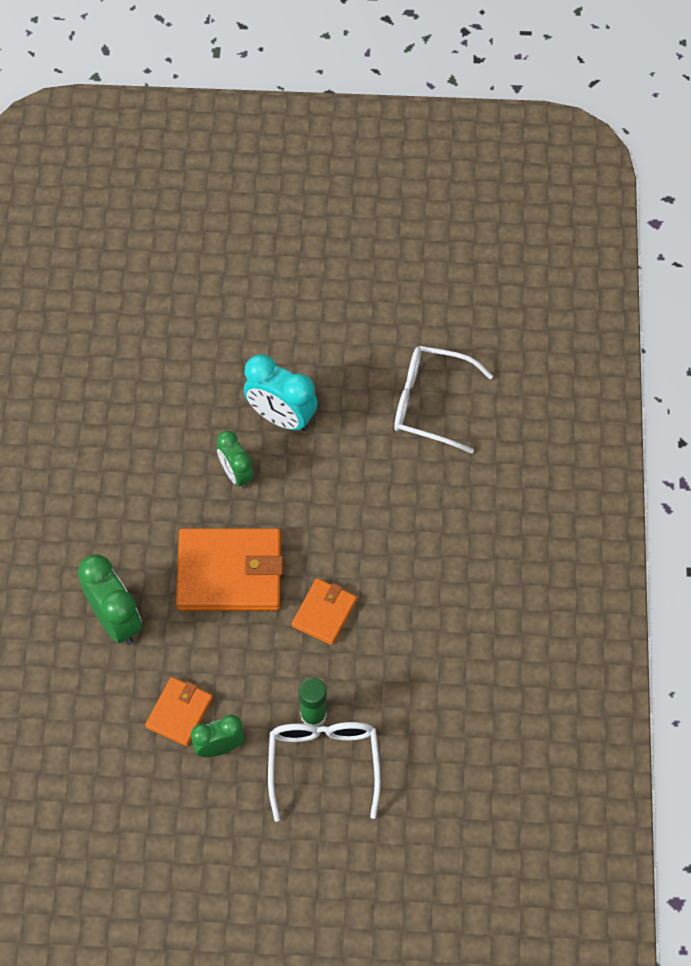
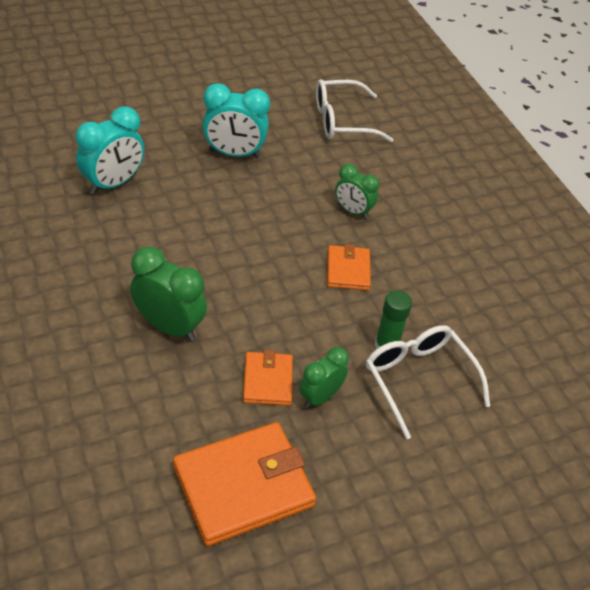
camera: 30 degrees left, 15 degrees down
(135, 422) = (113, 183): none -> turquoise clock
(229, 572) = (252, 264): orange wallet -> orange wallet (243, 486)
(236, 474) = (218, 197): green clock -> green clock (352, 211)

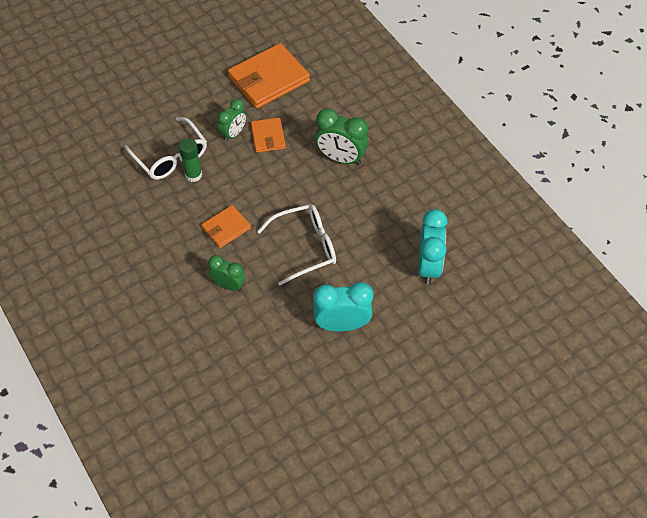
camera: 175 degrees right, 10 degrees up
(113, 183) = (428, 266): turquoise clock -> turquoise clock turned 150 degrees clockwise
(341, 121) = (251, 396): white glasses -> white glasses (306, 247)
(348, 270) = (226, 228): orange wallet -> orange wallet turned 60 degrees clockwise

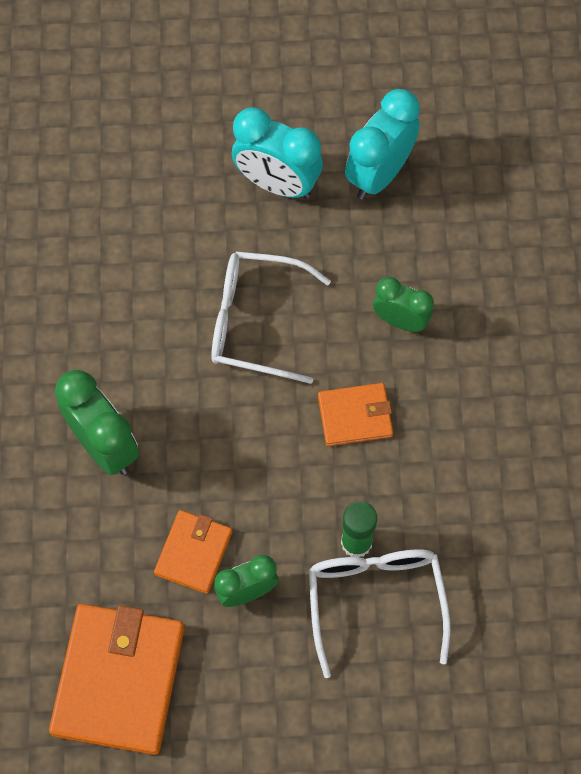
camera: 150 degrees left, 10 degrees up
(228, 285) = (400, 321): green clock -> green clock turned 150 degrees clockwise
(269, 79) = (118, 680): orange wallet -> orange wallet turned 75 degrees counterclockwise
(428, 266) = (103, 202): turquoise clock -> turquoise clock (379, 174)

